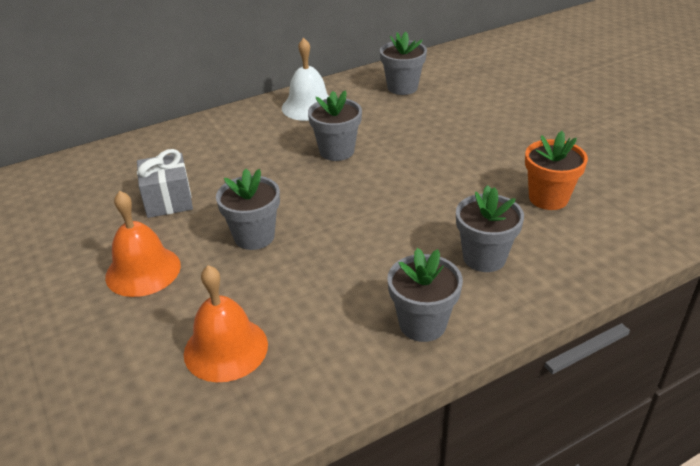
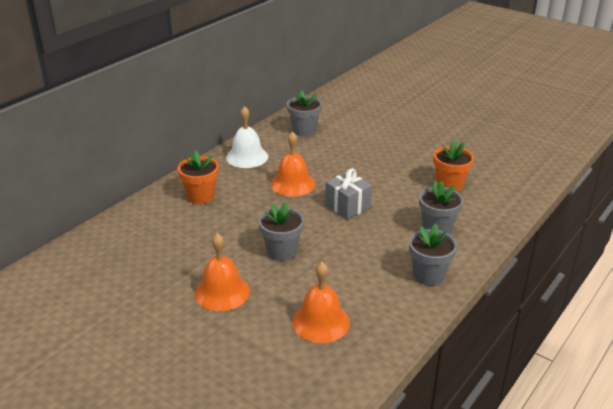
camera: 25 degrees left, 5 degrees down
(168, 200) = (198, 243): grey gift -> grey gift (347, 206)
(218, 144) = (201, 196): none -> orange flower pot
(336, 151) = (293, 184): grey flower pot -> orange bell

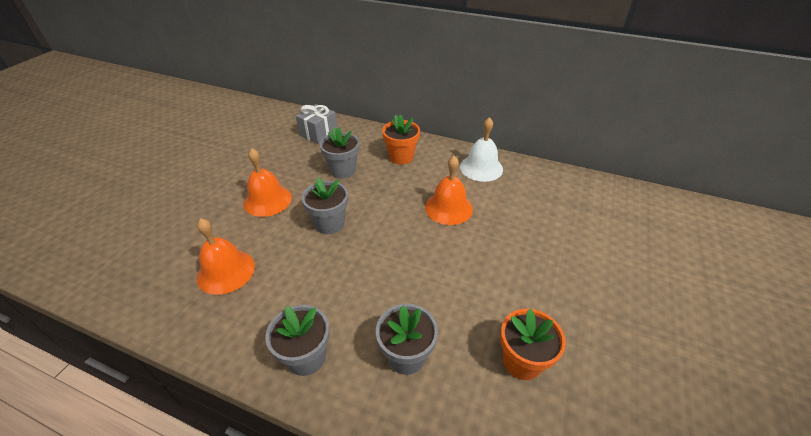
camera: 75 degrees right, 10 degrees up
(304, 131) = (561, 195): grey flower pot -> grey flower pot (343, 170)
(347, 206) = (424, 258): grey gift -> grey gift (318, 133)

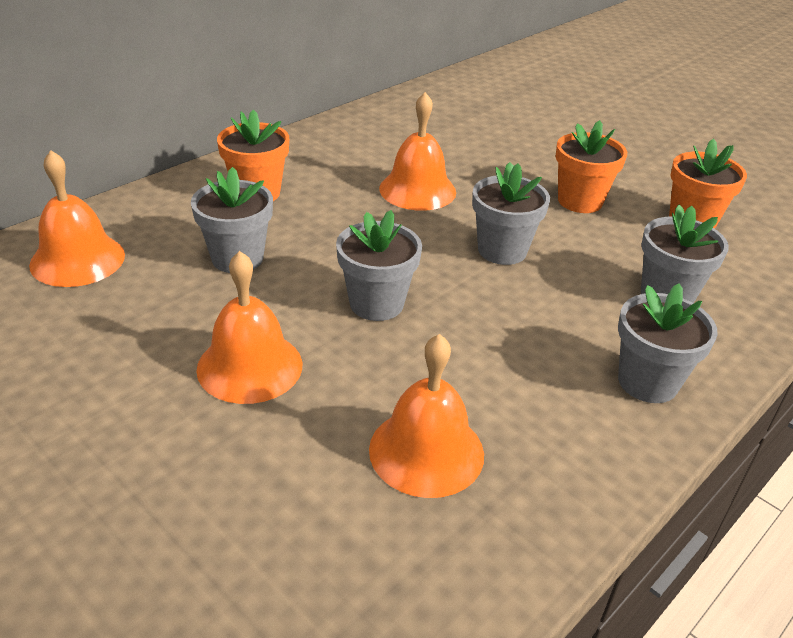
camera: 70 degrees left, 5 degrees down
(318, 133) = (77, 259): grey gift -> orange bell
(408, 259) = (502, 250): none -> grey flower pot
(481, 168) = (349, 140): white bell -> none
(497, 285) = (580, 201): none -> orange flower pot

